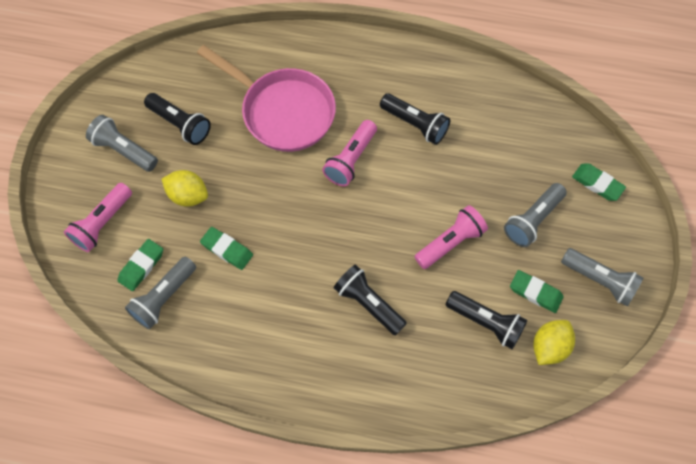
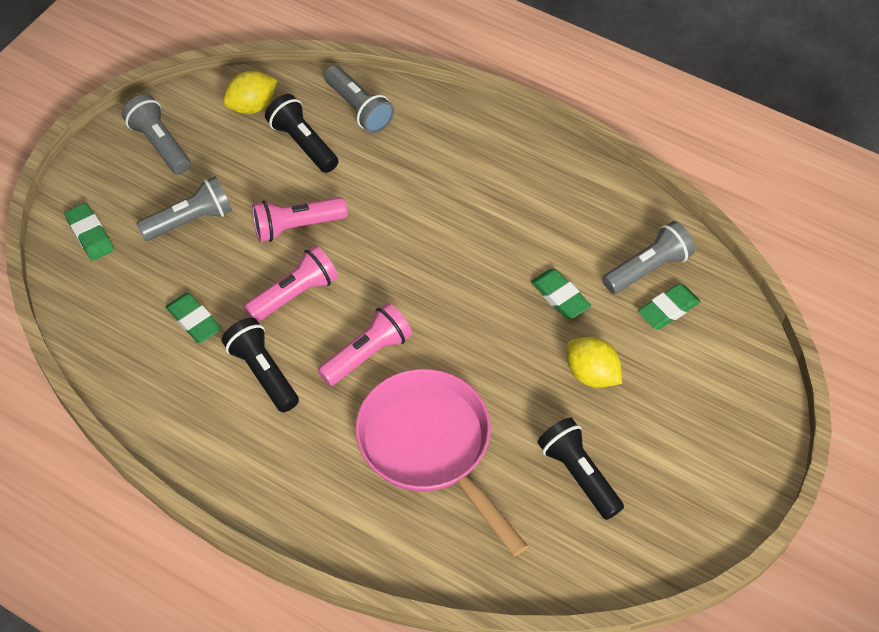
camera: 160 degrees left, 10 degrees down
(102, 223) = (709, 374): pink flashlight -> pink flashlight (295, 294)
(124, 150) = (665, 462): grey flashlight -> grey flashlight (358, 109)
(368, 303) = (418, 196): black flashlight -> none
(535, 292) = (234, 153): green eraser -> green eraser (194, 321)

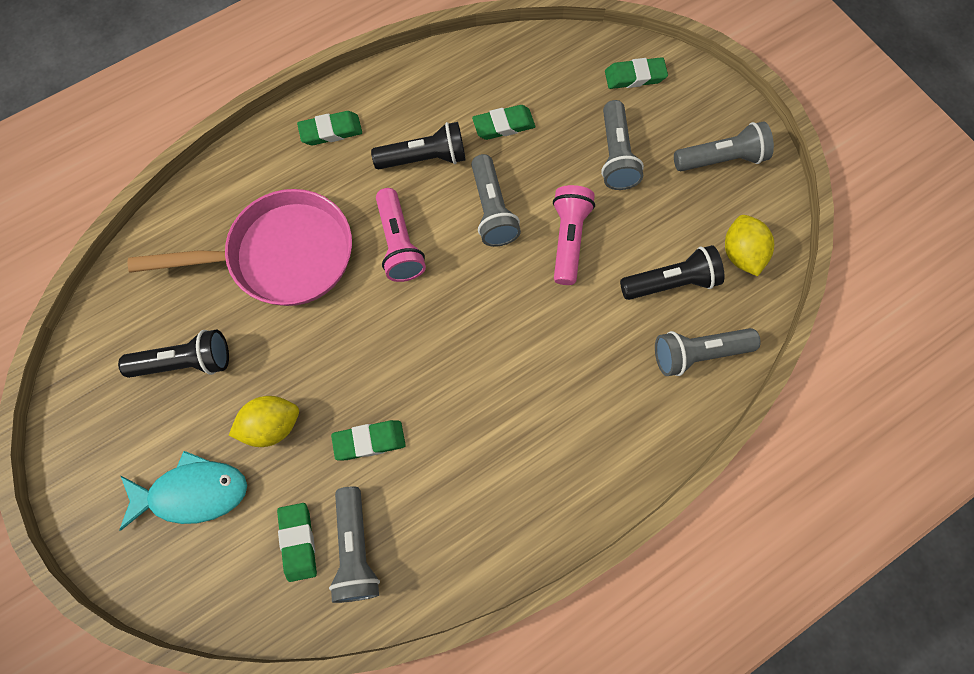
camera: 115 degrees right, 15 degrees up
(268, 472) = (331, 131): none -> green eraser
(295, 294) = (492, 210): pink flashlight -> grey flashlight
(682, 405) = (192, 493): none -> turquoise fish

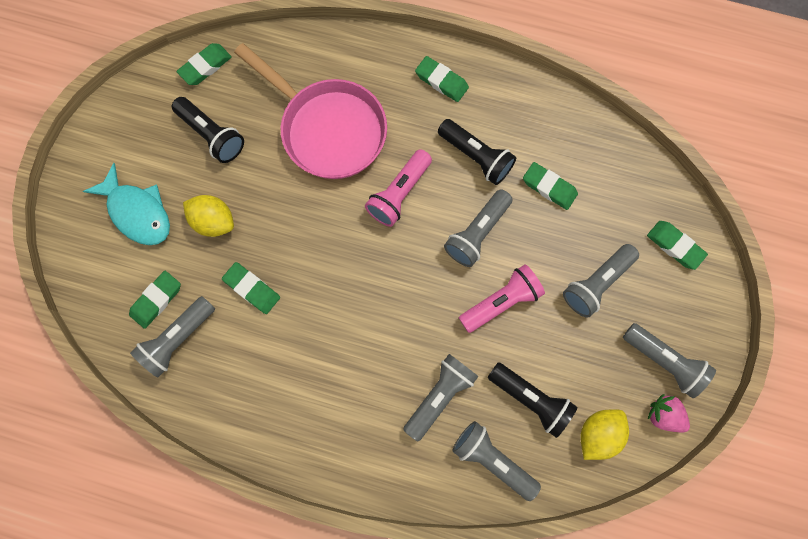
camera: 50 degrees right, 5 degrees up
(111, 315) = (205, 66): none -> green eraser
(608, 353) = (440, 395): none -> grey flashlight
(764, 194) = (663, 415): none -> pink strawberry

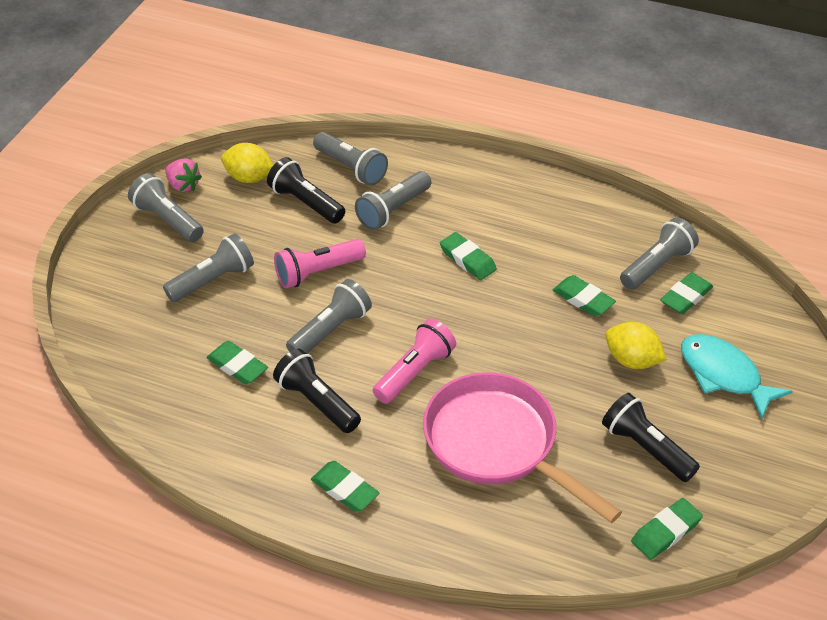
camera: 175 degrees left, 30 degrees down
(597, 433) = (249, 178): yellow lemon -> yellow lemon turned 60 degrees clockwise
(674, 246) = (116, 305): green eraser -> green eraser (467, 259)

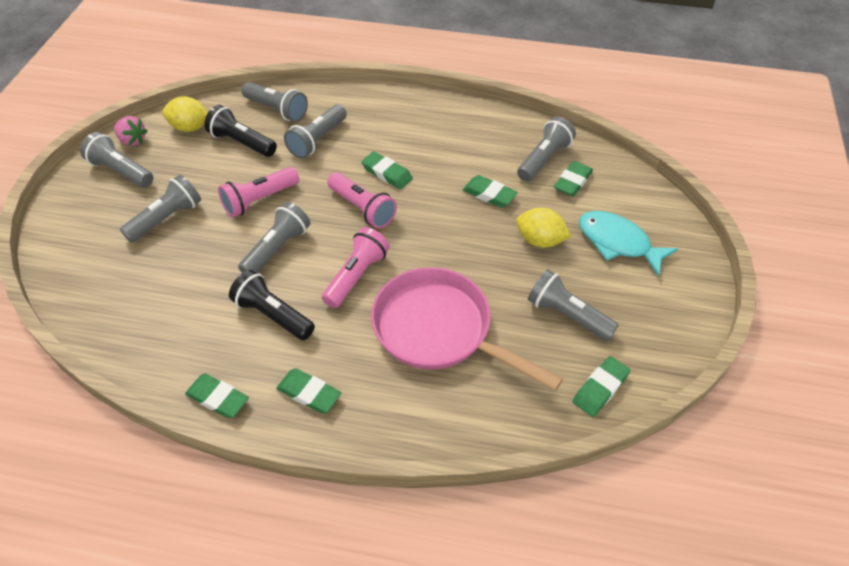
camera: 10 degrees left, 5 degrees up
(237, 366) = (197, 292): green eraser -> green eraser (218, 398)
(433, 297) = (362, 209): none -> pink flashlight
(646, 448) = (567, 315): black flashlight -> grey flashlight

